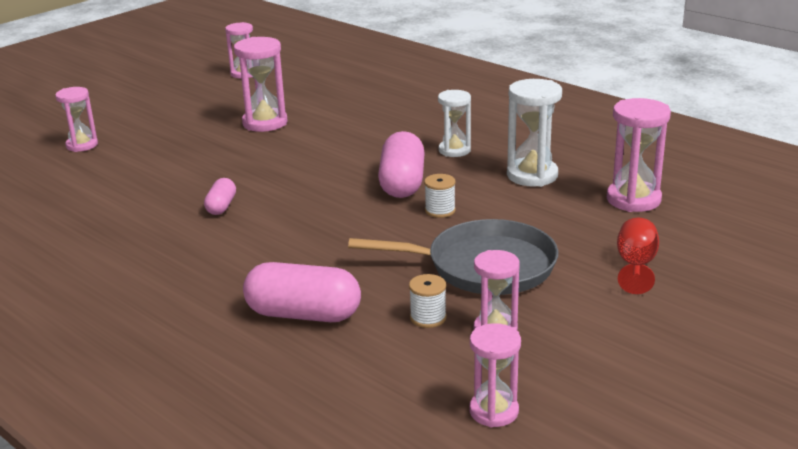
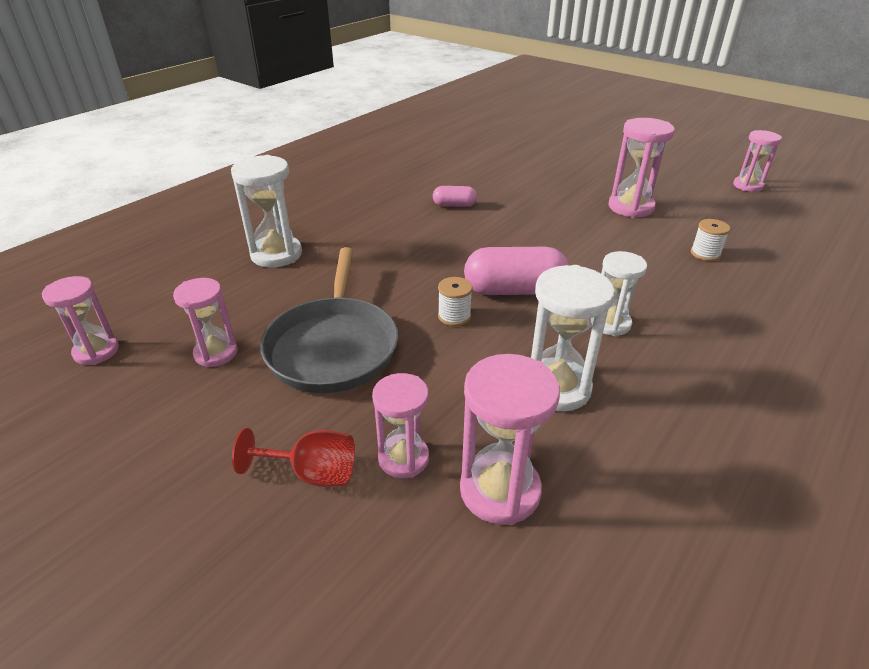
camera: 85 degrees right, 10 degrees up
(82, 145) = (551, 143): pink hourglass -> pink hourglass (403, 458)
(303, 314) = (276, 254): pink capsule -> white hourglass
(428, 317) = (250, 314): white spool -> white spool (705, 254)

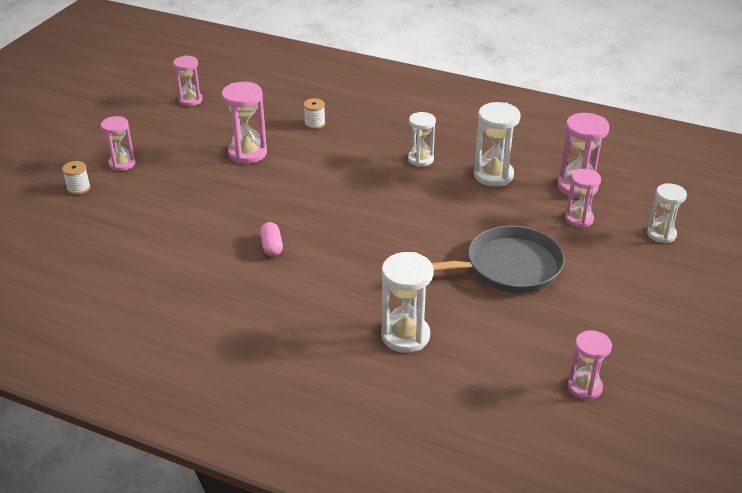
camera: 105 degrees left, 0 degrees up
(216, 353) = (547, 321): pink hourglass -> pink hourglass (122, 164)
(304, 573) = (661, 234): none -> white hourglass
(312, 473) = (610, 247): red goblet -> none
(454, 316) = (445, 221): white spool -> white spool (78, 188)
(514, 290) = (400, 199): pink capsule -> none

